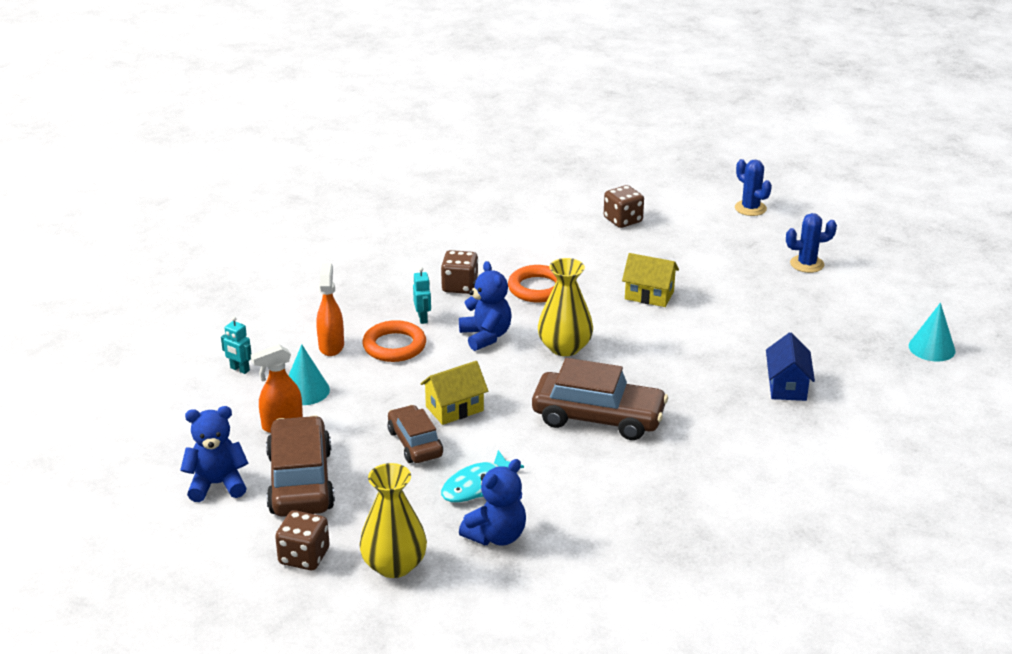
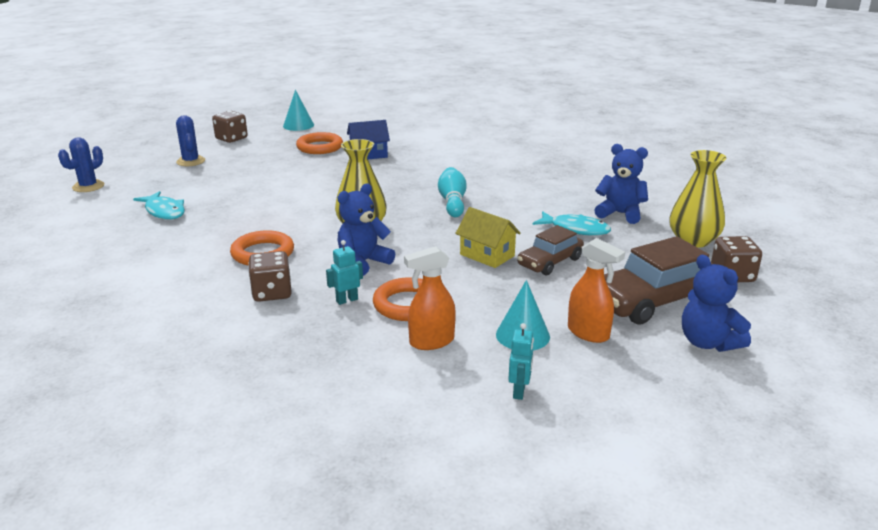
camera: 110 degrees left, 5 degrees down
(598, 417) = (452, 202): brown car -> turquoise bowling pin
(623, 220) = (111, 234): brown dice -> brown dice (231, 138)
(649, 295) = (259, 207): yellow house -> none
(663, 245) = (164, 211): none -> turquoise fish
(830, 353) = (320, 147): none -> orange ring

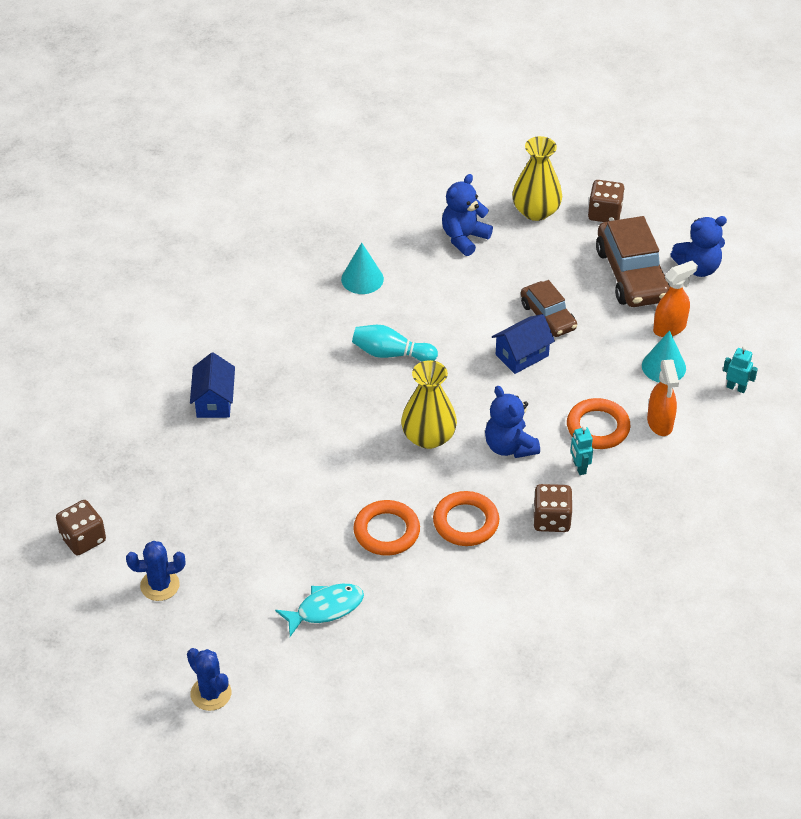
camera: 75 degrees left, 20 degrees up
(298, 125) = (59, 460): turquoise cone -> turquoise cone (362, 279)
(320, 147) = (164, 446): orange ring -> orange ring (386, 531)
(487, 255) = (522, 355): yellow house -> blue house
(576, 229) = (487, 279): turquoise fish -> none

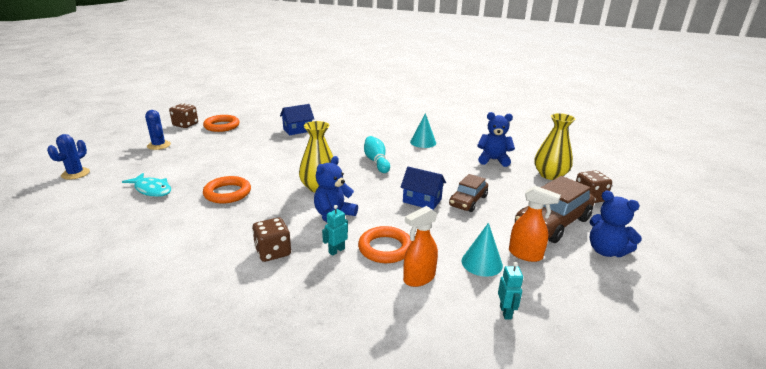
camera: 60 degrees right, 20 degrees down
(466, 522) = (250, 218): orange ring -> orange ring (222, 126)

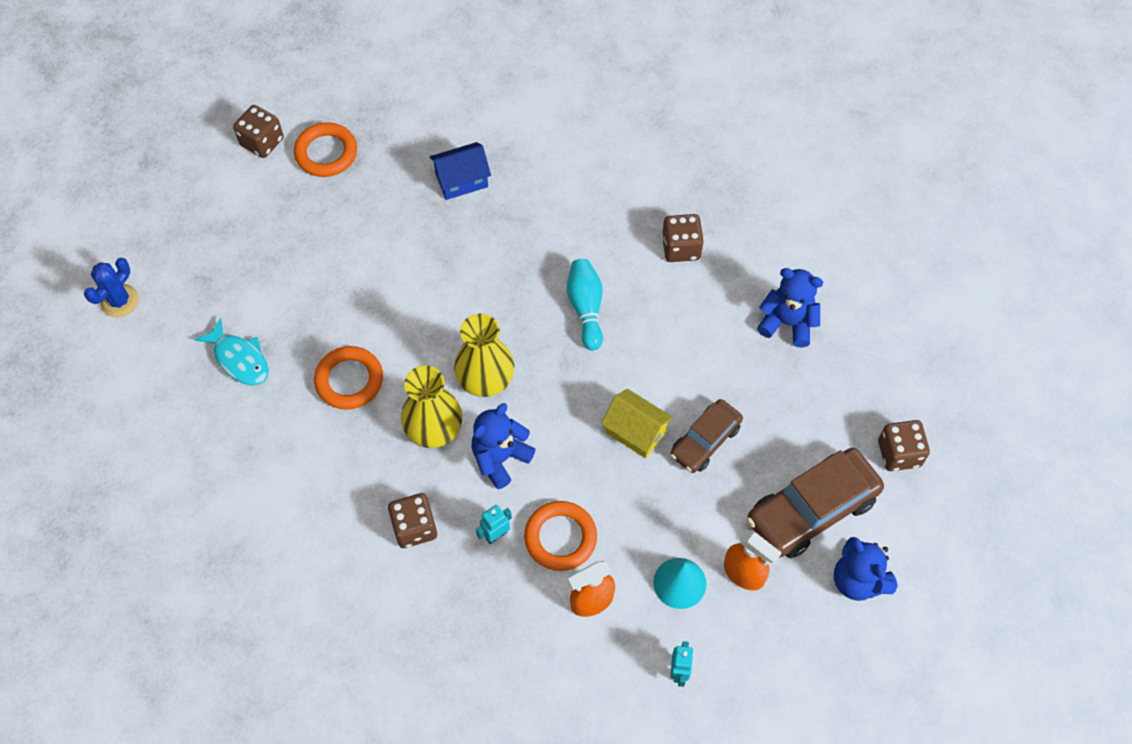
camera: 10 degrees right, 35 degrees up
(159, 145) = (228, 218): blue cactus -> none
(422, 200) = (635, 432): blue house -> yellow house
(423, 142) = (681, 248): turquoise cone -> brown dice
(550, 175) = (866, 381): yellow vase -> yellow vase (434, 428)

